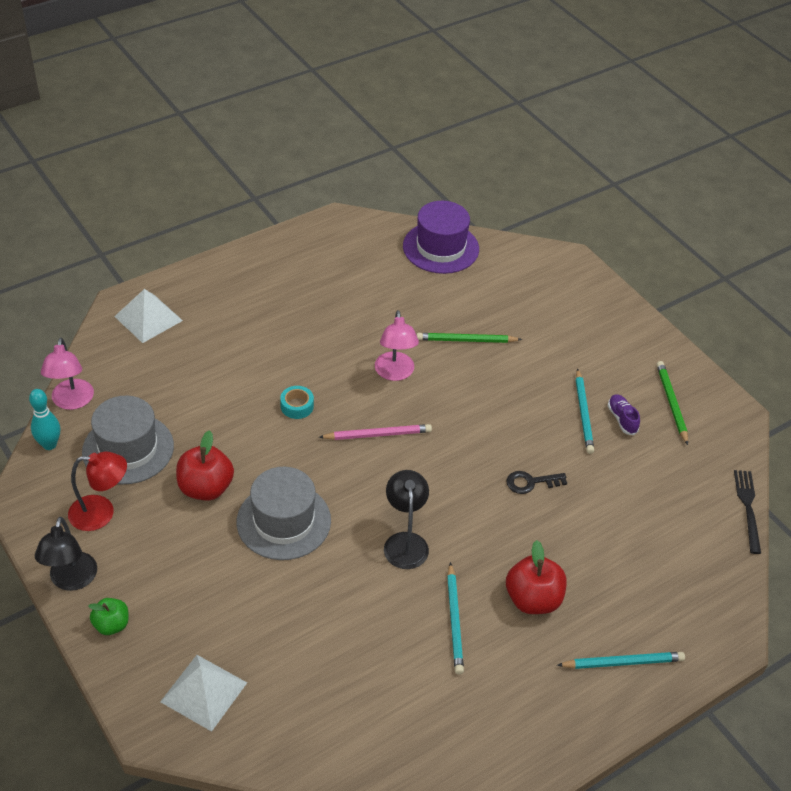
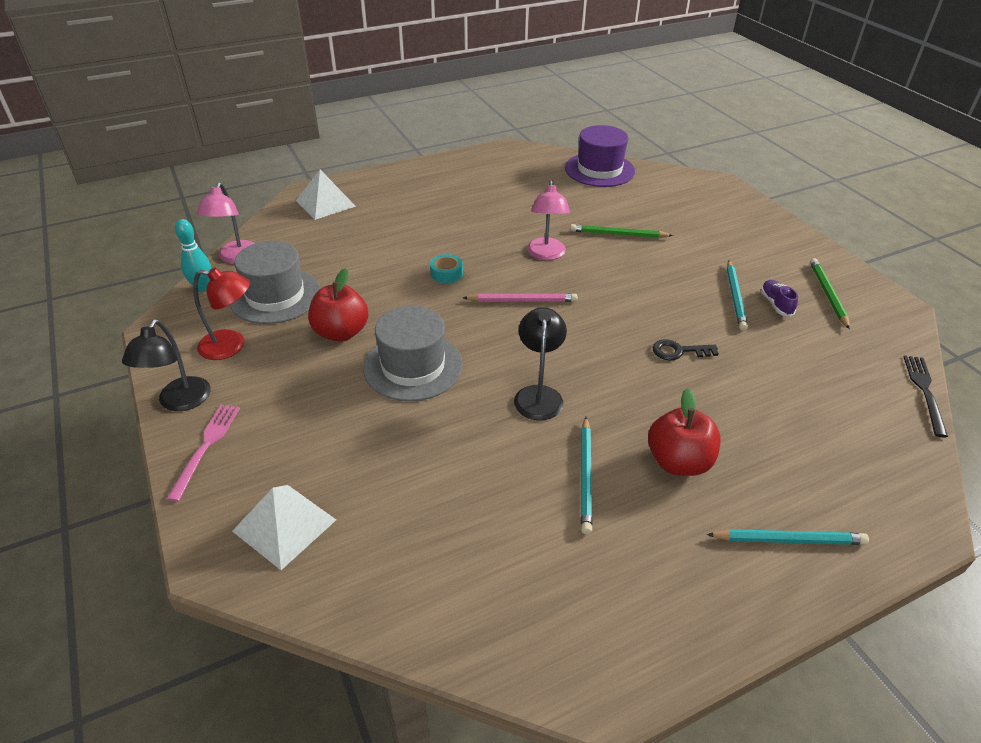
camera: 10 degrees right, 5 degrees down
(111, 625) = (206, 447): green apple -> pink fork

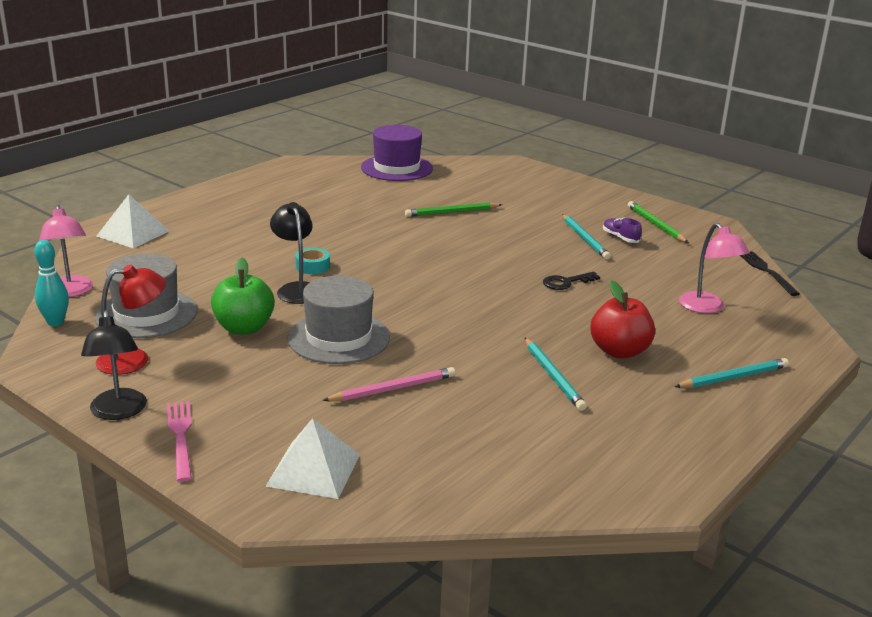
camera: 25 degrees left, 15 degrees down
(341, 332) = (244, 328): red apple -> green apple
(522, 301) = (402, 273): pink pencil -> pink pencil (392, 389)
(538, 394) = (471, 334): black lamp -> black lamp (297, 289)
(546, 254) = (397, 237): pink lamp -> pink lamp (707, 308)

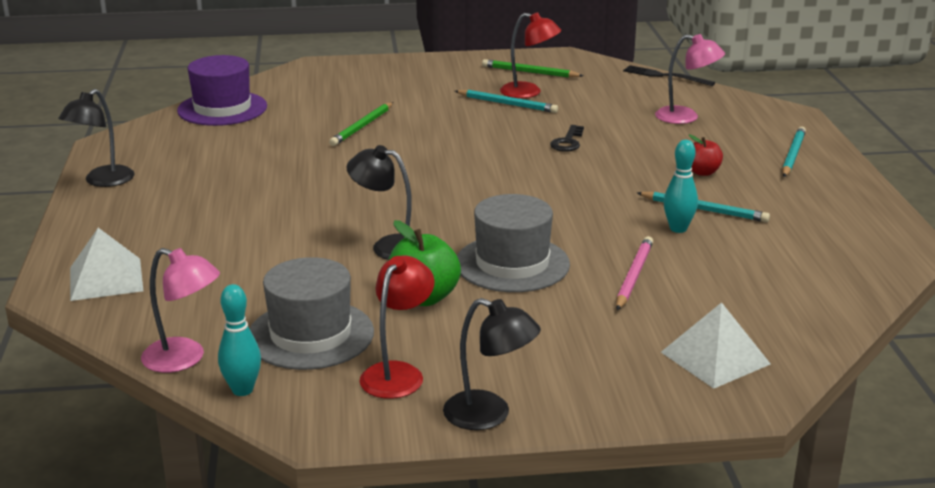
camera: 45 degrees left, 0 degrees up
(181, 437) = (581, 399): pink fork -> none
(246, 182) = (102, 181): none -> black lamp
(312, 266) = (356, 222): turquoise tape -> none
(500, 378) = (678, 229): none -> turquoise bowling pin
(619, 351) = (702, 172): red apple -> red apple, size x0.61
(620, 238) = (529, 92): purple shoe -> red lamp

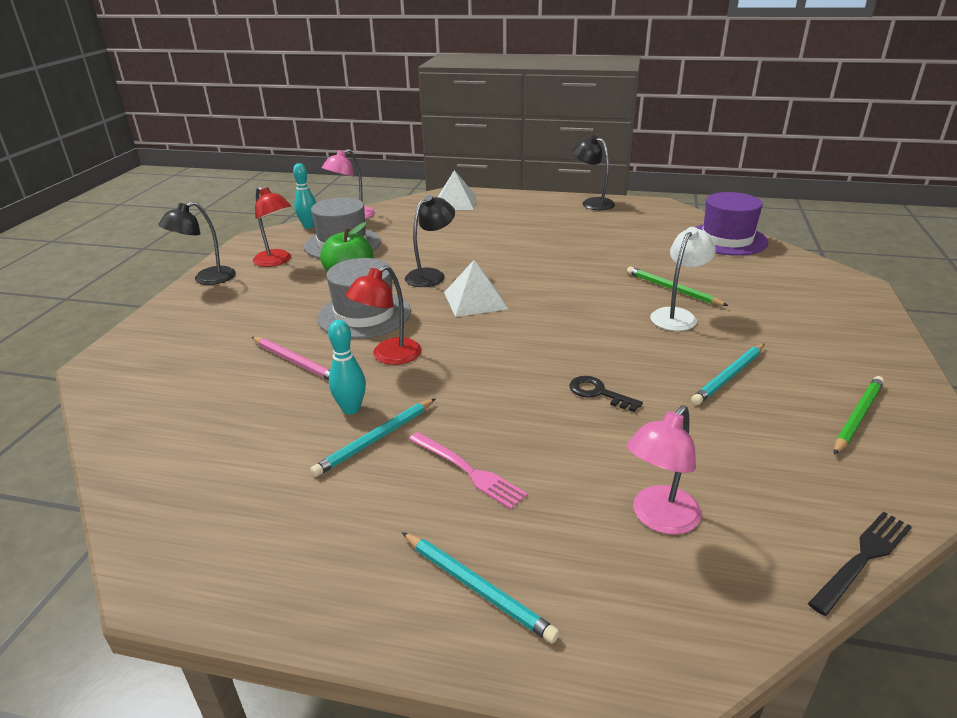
camera: 110 degrees right, 5 degrees up
(417, 123) = (677, 315): none -> white lamp
(529, 92) = (771, 399): red lamp -> red lamp (389, 356)
(702, 172) = (467, 470): red apple -> pink fork
(715, 358) = (155, 366): white pyramid -> white pyramid (475, 300)

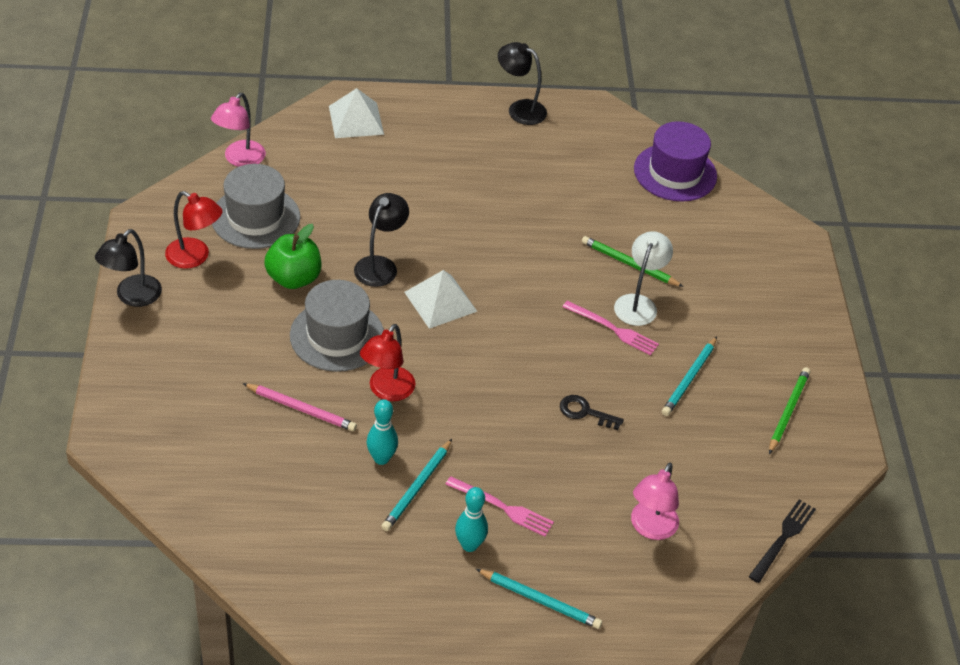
camera: 20 degrees left, 15 degrees up
(309, 226) = (196, 185): turquoise bowling pin -> turquoise bowling pin (469, 545)
(645, 331) = (612, 329): none -> pink fork

